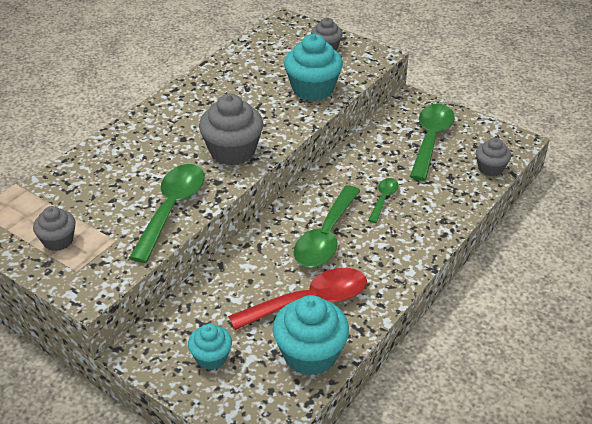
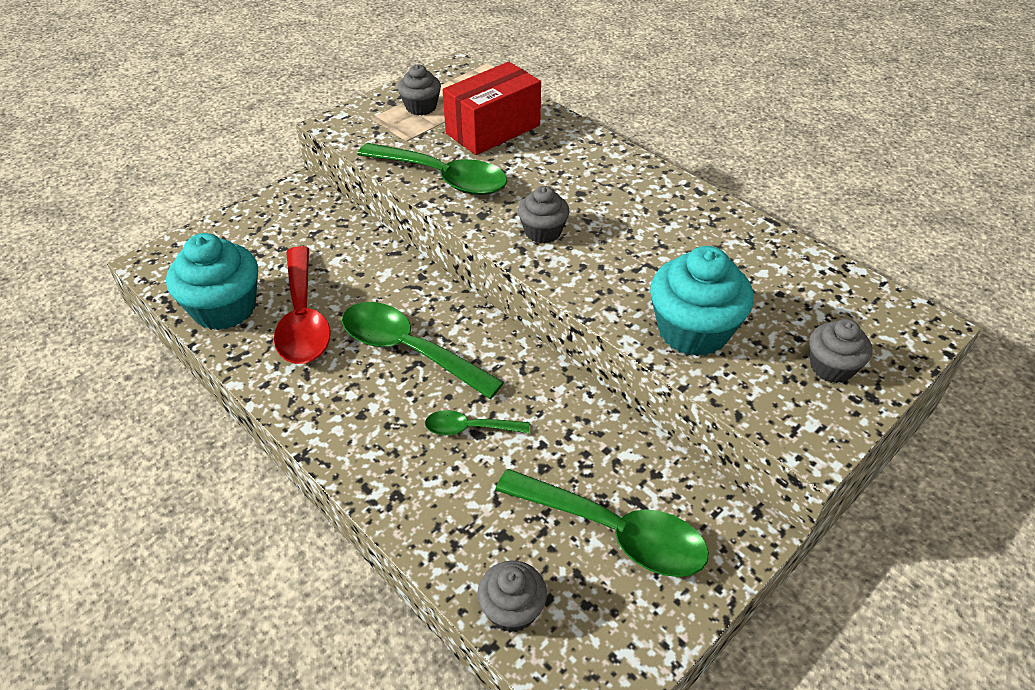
camera: 100 degrees right, 5 degrees up
(97, 191) = (493, 129): none -> red box
(211, 357) = (263, 236): turquoise cupcake -> none
(232, 151) = (543, 232): grey cupcake -> grey cupcake, size x0.58
(383, 199) = (469, 428): green spoon -> green spoon turned 150 degrees clockwise

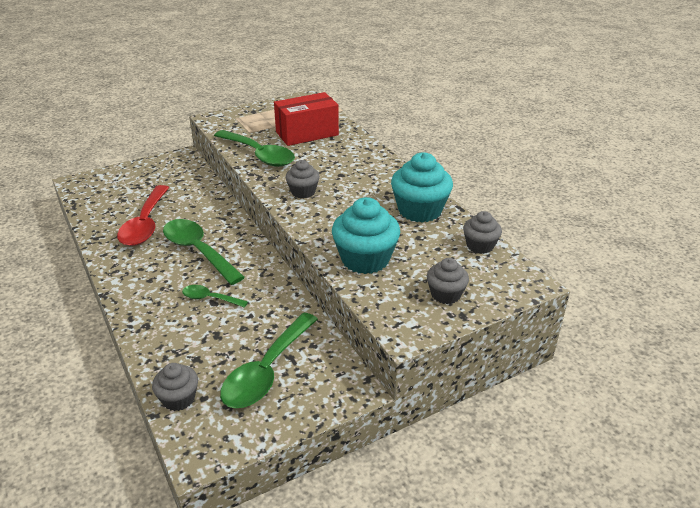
camera: 15 degrees right, 10 degrees down
(224, 308) = (103, 212): turquoise cupcake -> turquoise cupcake (419, 210)
(421, 107) = (269, 116): grey cupcake -> grey cupcake (480, 246)
(614, 532) = (267, 371): green spoon -> green spoon turned 75 degrees clockwise

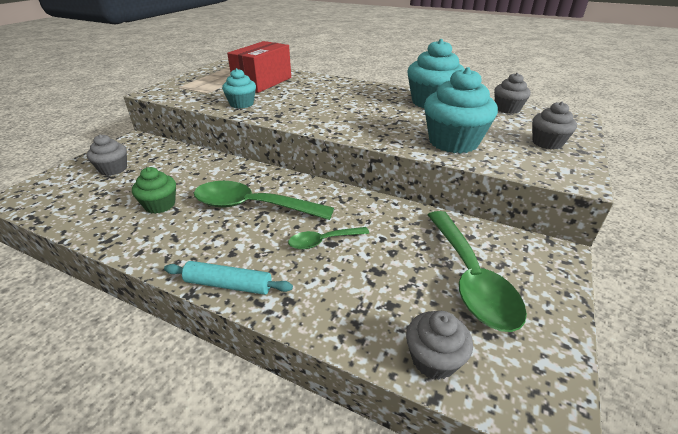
camera: 35 degrees left, 0 degrees up
(126, 299) = (228, 285): none -> turquoise rolling pin
(145, 224) = (160, 205): red spoon -> green cupcake
(259, 155) = (241, 104): green spoon -> turquoise cupcake
(303, 192) = (323, 116): grey cupcake -> grey cupcake (113, 169)

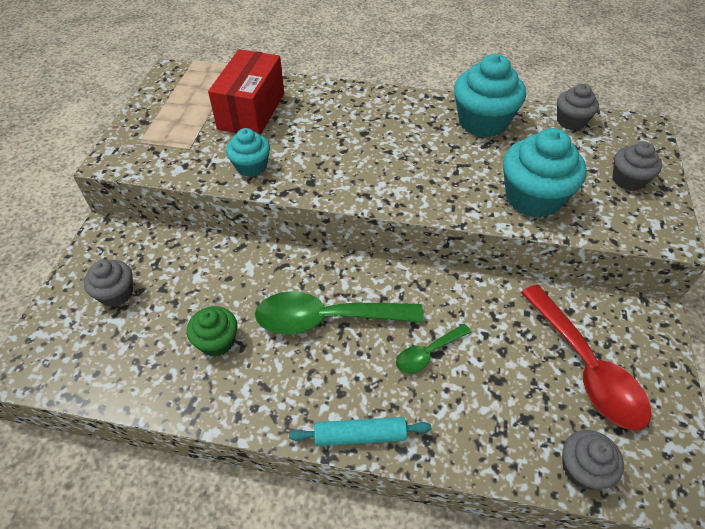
camera: 15 degrees left, 15 degrees up
(470, 278) = (586, 367): green spoon -> red spoon

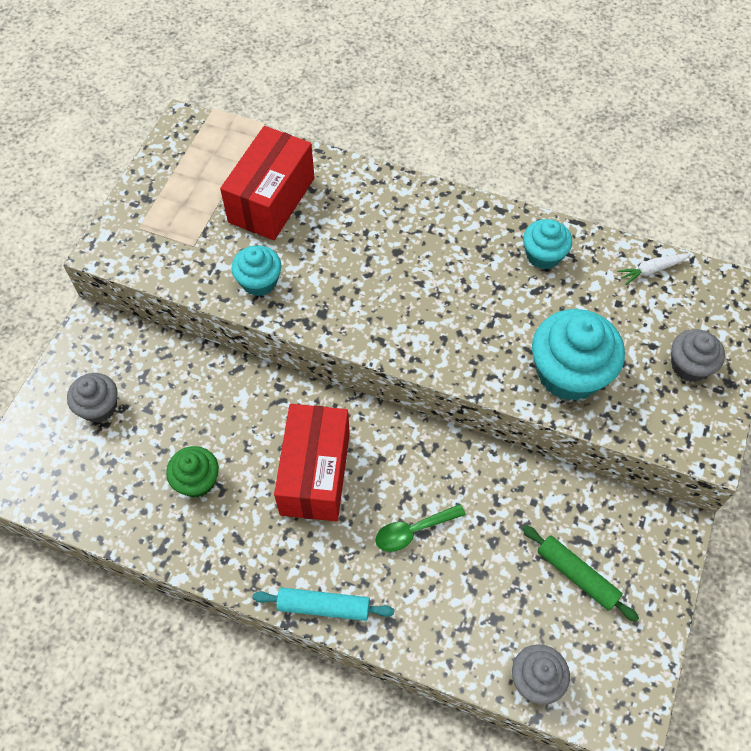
camera: 10 degrees right, 10 degrees up
(326, 319) = (315, 473): green spoon -> red box
(482, 122) = (543, 255): turquoise cupcake -> turquoise cupcake, size x0.58
(571, 121) = (652, 270): grey cupcake -> white carrot
(586, 367) = (577, 575): red spoon -> green rolling pin

